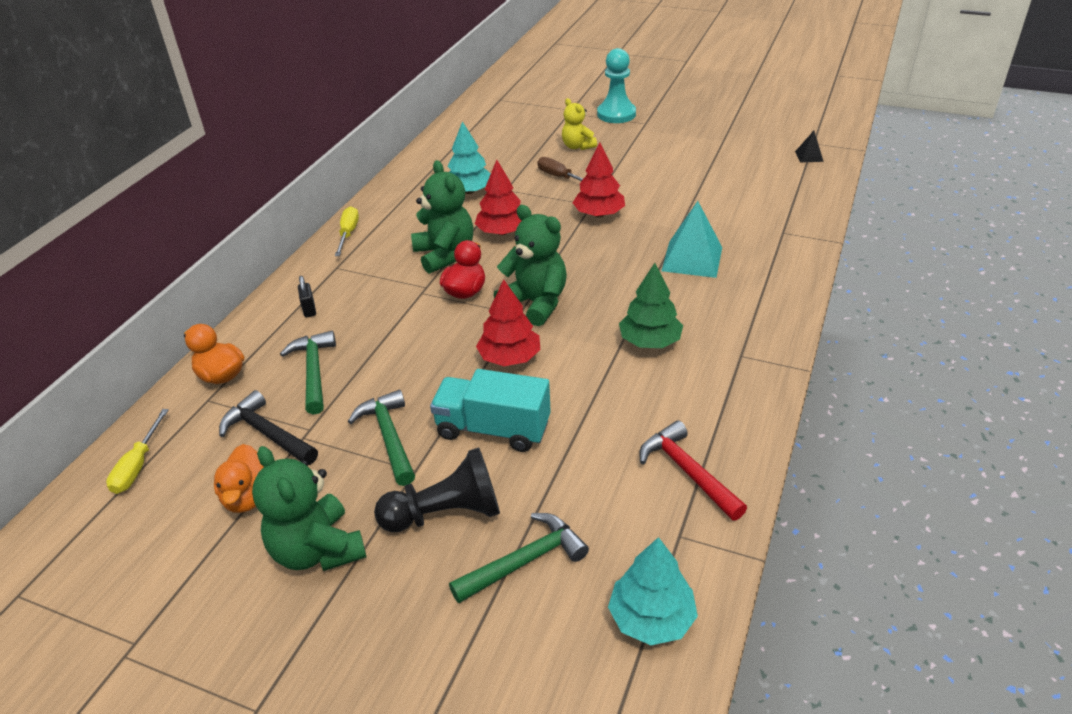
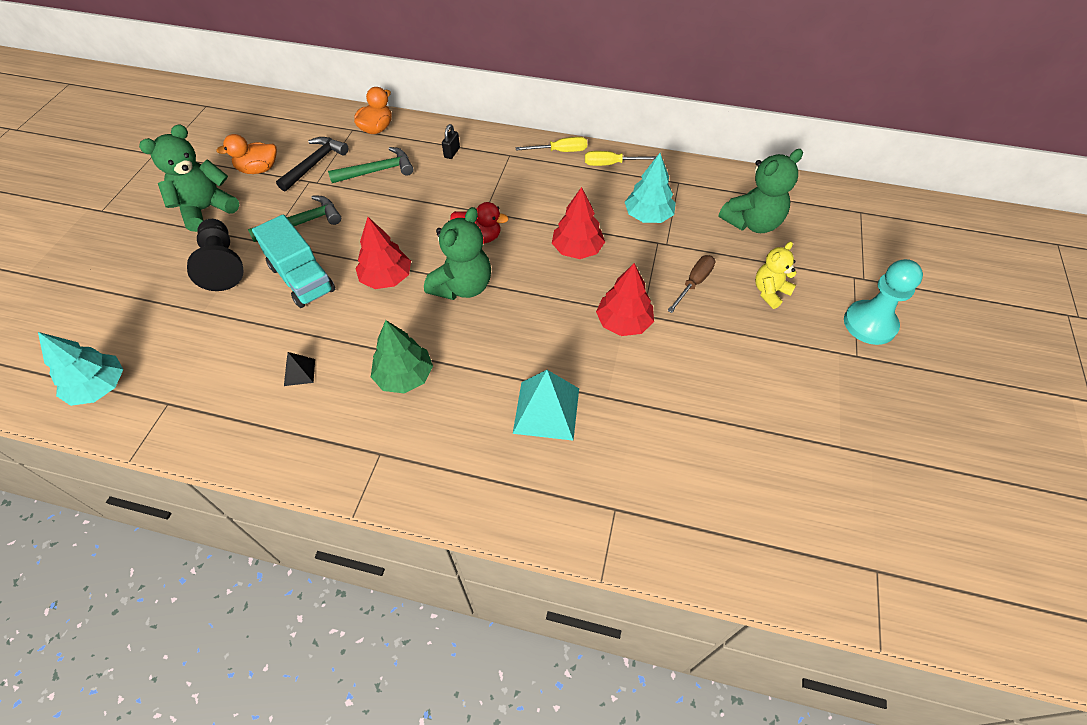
camera: 80 degrees right, 15 degrees up
(138, 466) = (295, 118): yellow screwdriver -> yellow screwdriver (611, 164)
(309, 309) = (452, 152): black padlock -> black padlock turned 45 degrees counterclockwise
(445, 255) = (534, 216): green teddy bear -> green teddy bear (752, 223)
(493, 429) = (302, 278): turquoise truck -> turquoise truck turned 135 degrees clockwise
(524, 561) = (169, 312): green hammer -> none
(687, 472) = (232, 408): red hammer -> none
(809, 156) = (830, 560): black pyramid -> black pyramid (299, 372)

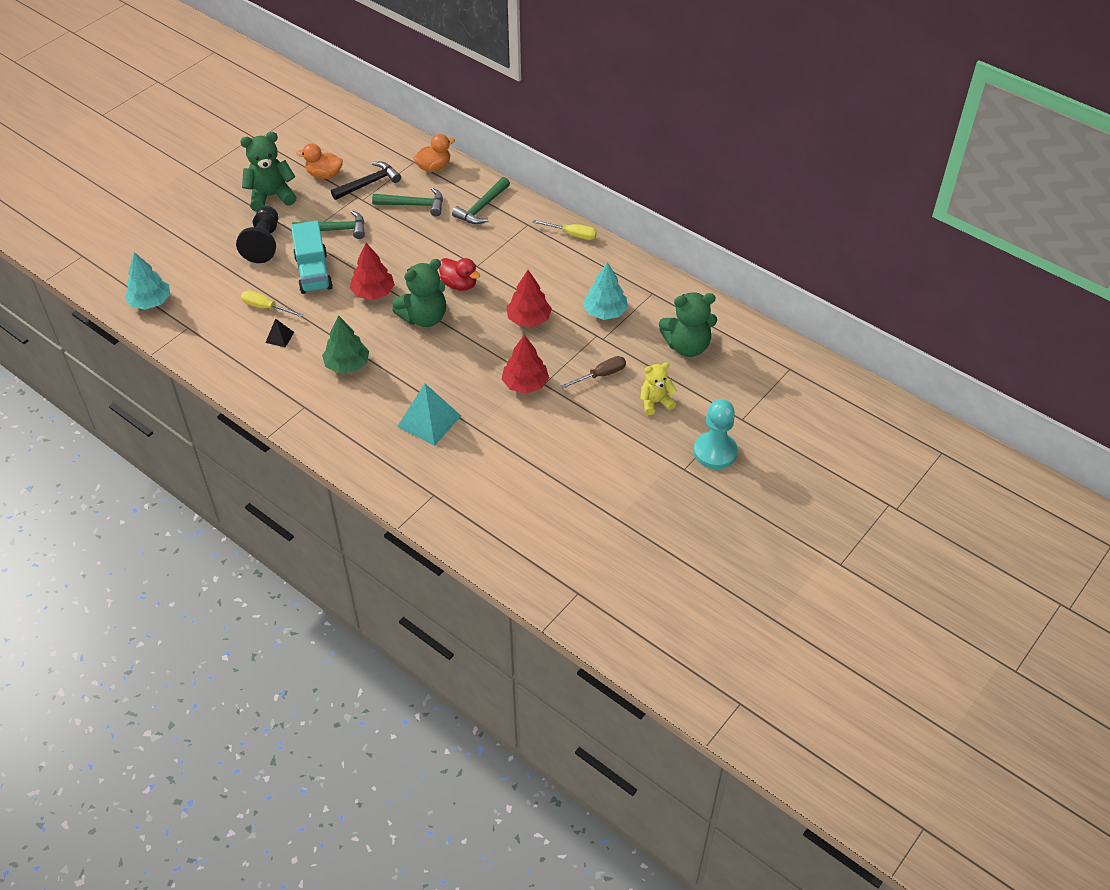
camera: 25 degrees right, 5 degrees down
(452, 152) = (482, 207): black padlock -> green hammer
(611, 164) = (606, 259): yellow screwdriver -> yellow screwdriver (265, 307)

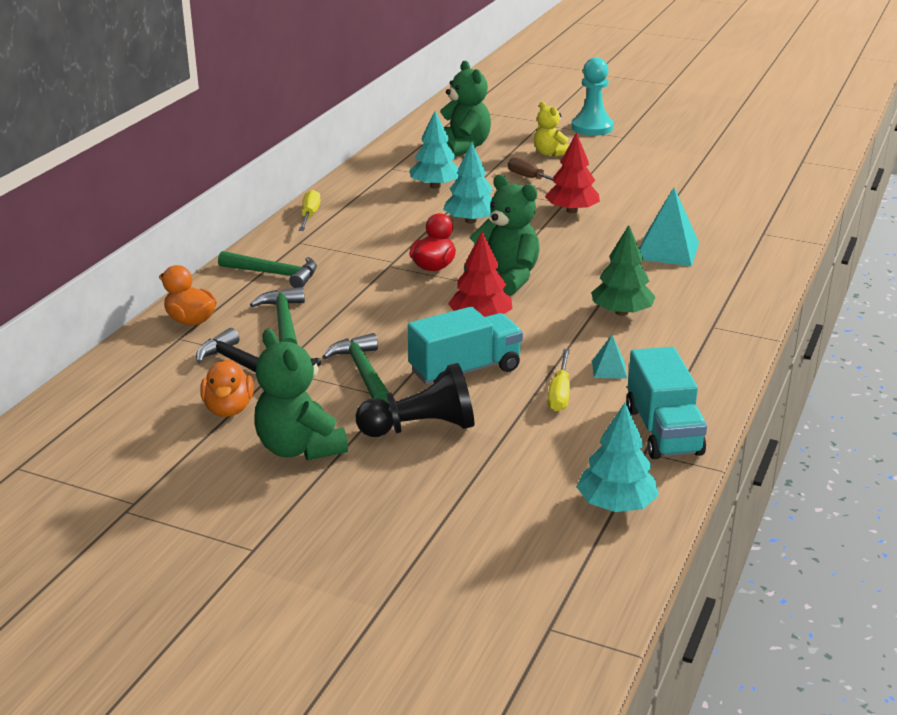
camera: 105 degrees left, 20 degrees down
(201, 341) = (663, 431): none -> turquoise truck
(279, 337) = (609, 369): black pyramid -> turquoise pyramid
(529, 319) = (471, 221): red tree -> turquoise tree

